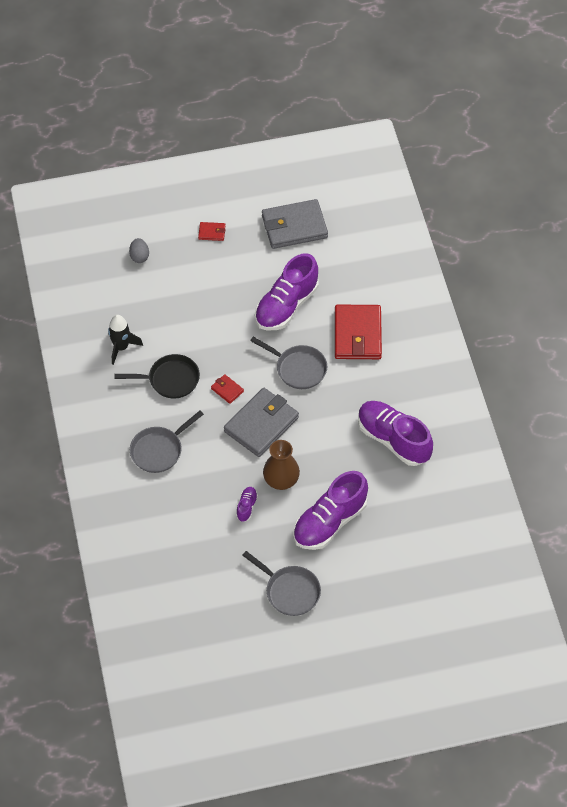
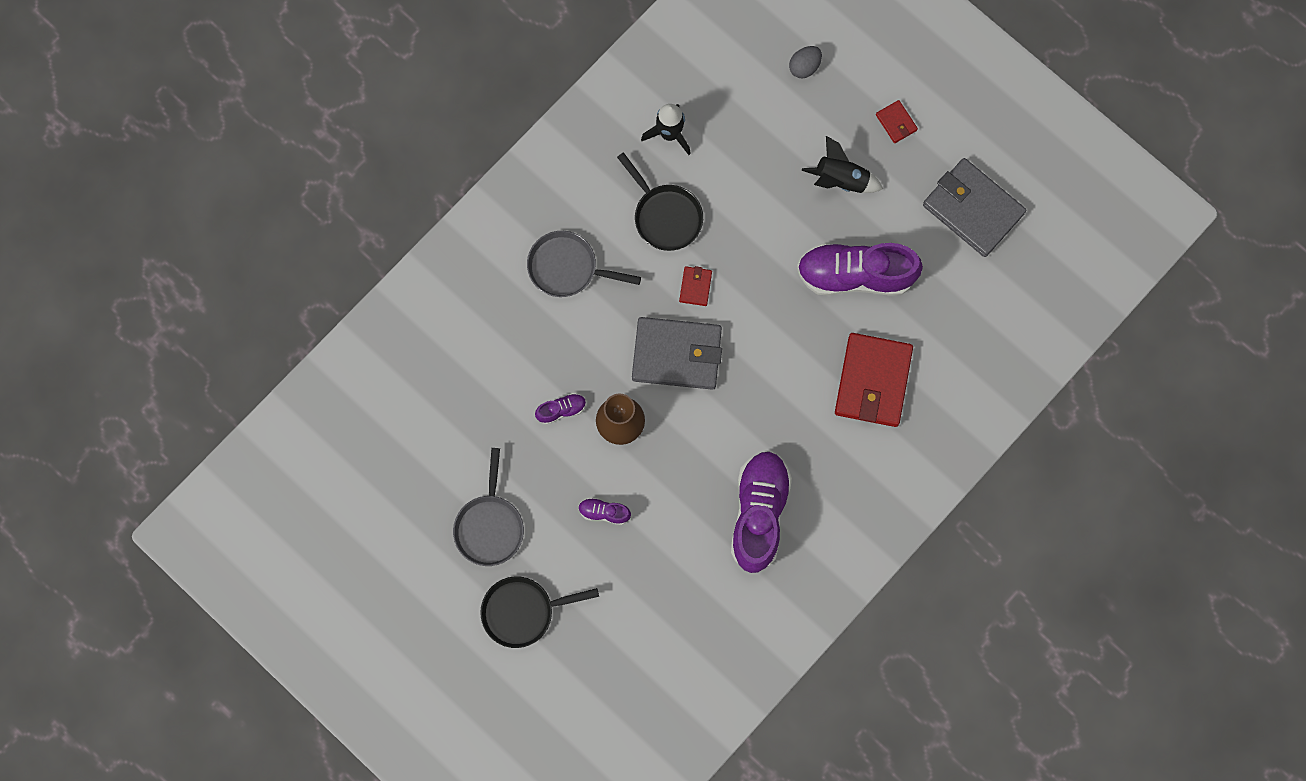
camera: 55 degrees right, 20 degrees up
(223, 279) = (841, 180): none -> black rocket
(298, 368) = (779, 345): grey pan -> none
(330, 522) = (604, 512): purple shoe -> purple shoe, size x0.43
(357, 334) = (873, 381): red wallet -> red wallet turned 45 degrees counterclockwise
(359, 605) = (522, 611): none -> black pan

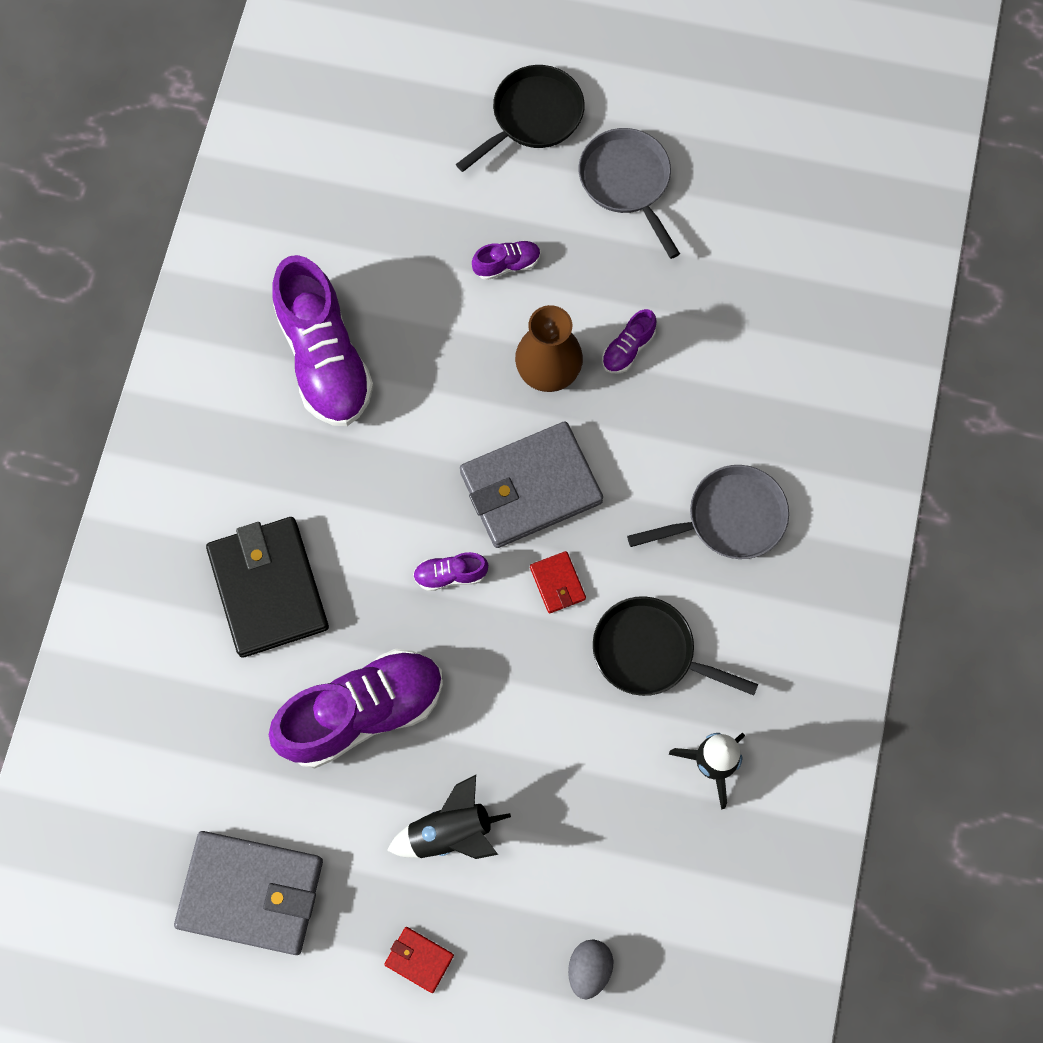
camera: 150 degrees right, 5 degrees down
(757, 328) = (450, 575): none -> purple shoe
(873, 381) = (268, 589): red wallet -> black wallet

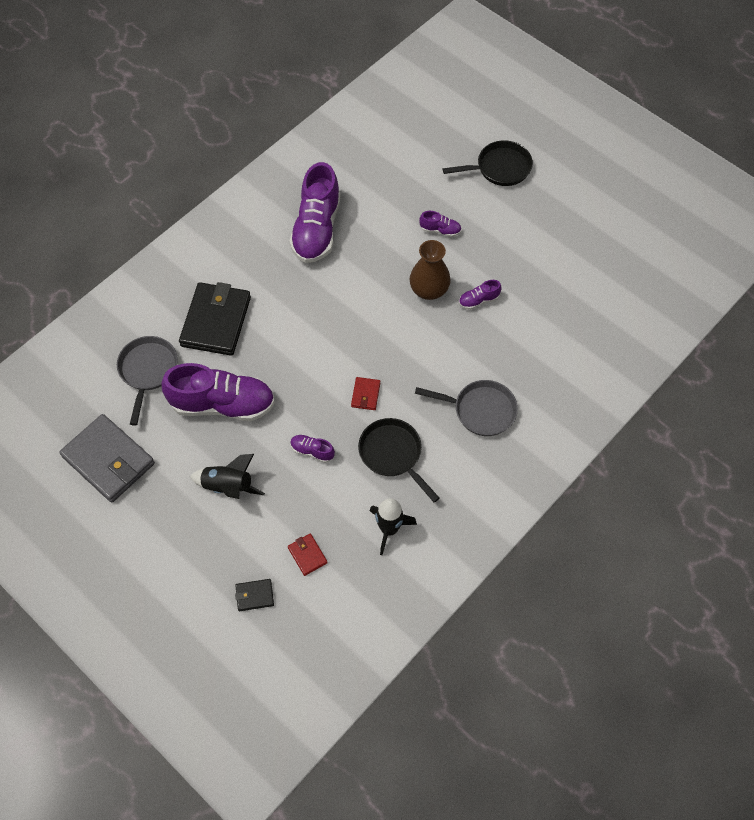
camera: 30 degrees right, 10 degrees down
(419, 959) = (170, 540): red wallet -> red wallet (307, 555)
(450, 575) = (312, 362): purple shoe -> purple shoe (312, 451)
(530, 487) = (382, 341): grey wallet -> none
(589, 969) = (254, 595): grey egg -> black wallet
(627, 182) = (530, 221): grey pan -> grey pan (148, 371)

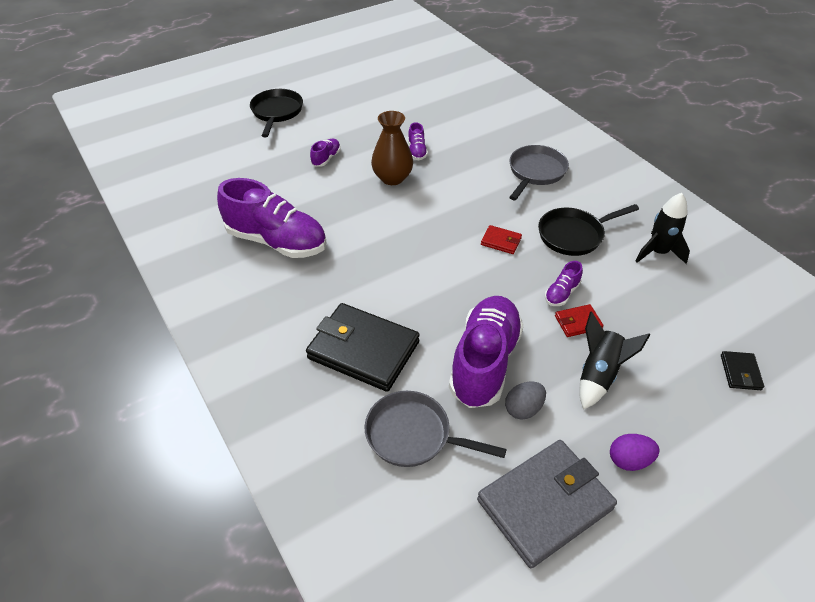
camera: 75 degrees left, 15 degrees down
(153, 512) = (629, 460): none -> purple egg
(184, 437) = (523, 409): none -> grey egg
(307, 555) = (688, 319): red wallet -> red wallet (578, 322)

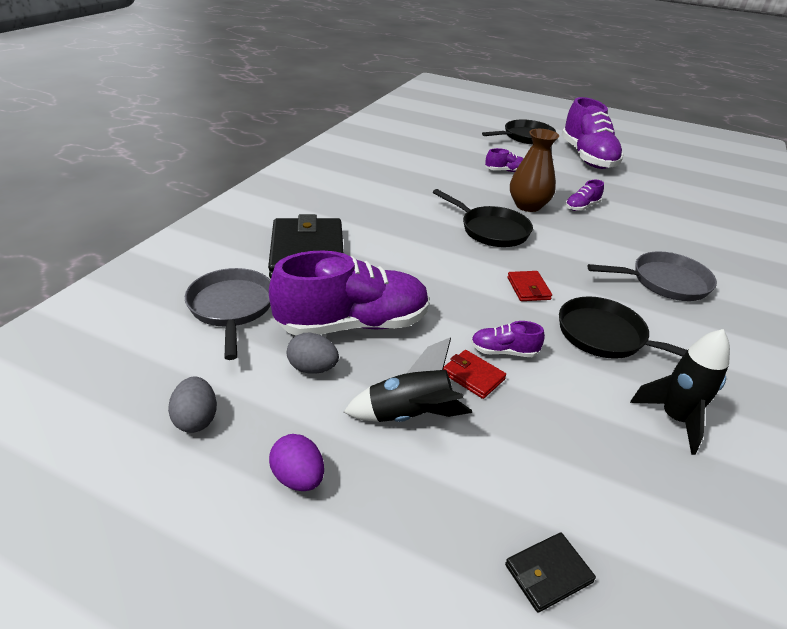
camera: 55 degrees right, 10 degrees down
(277, 241) = (385, 181): purple shoe -> purple shoe (587, 157)
(412, 218) = (491, 230): none -> black pan
(544, 504) = (196, 419): grey wallet -> grey egg

